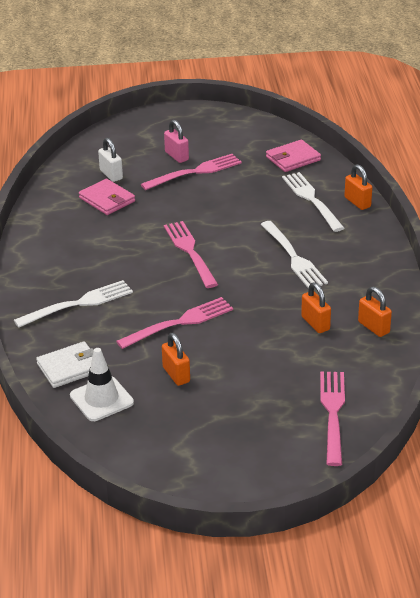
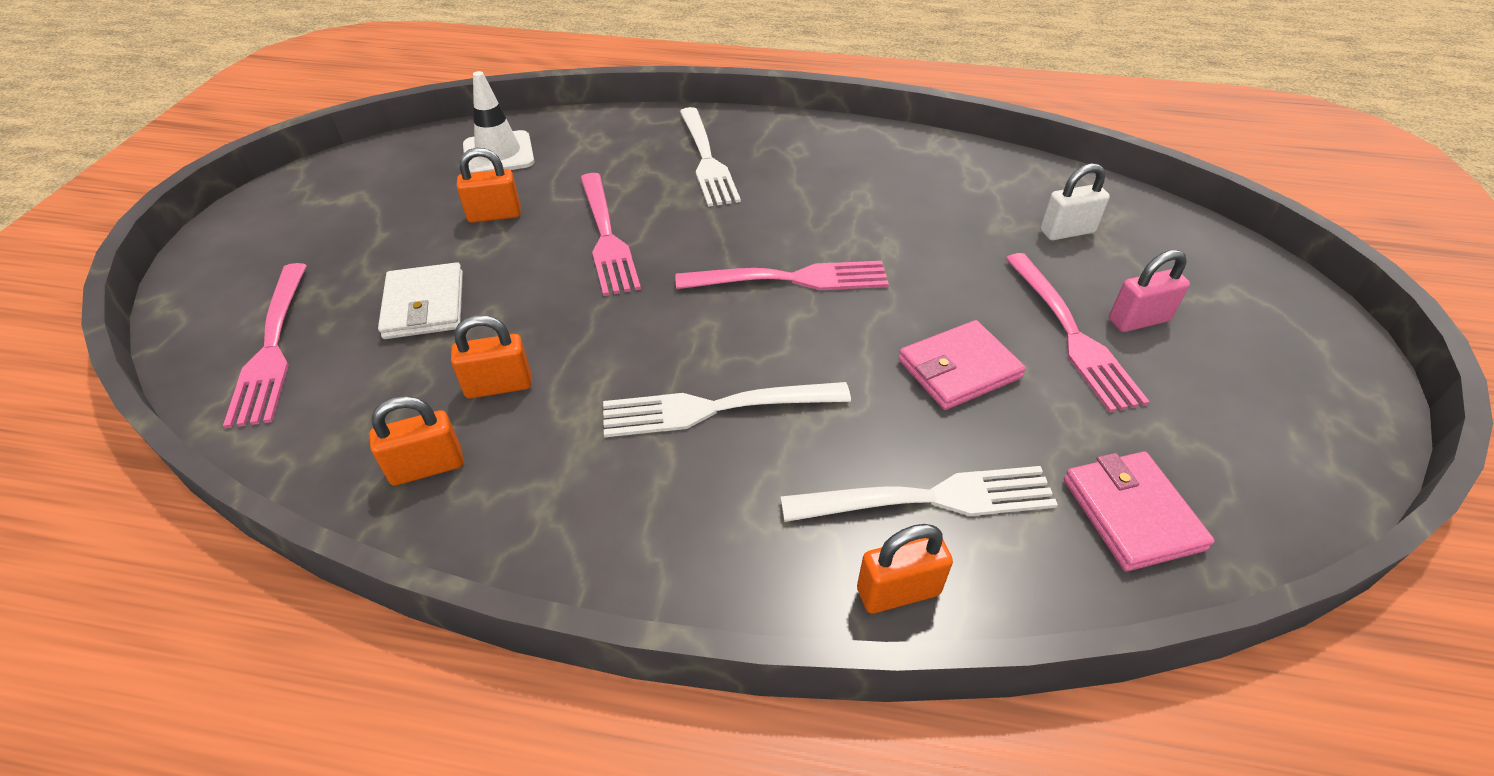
camera: 105 degrees right, 10 degrees up
(69, 367) = (577, 139): white wallet -> white wallet (424, 305)
(107, 199) = (982, 217): pink wallet -> pink wallet (959, 369)
(333, 413) = (272, 347): pink fork -> pink fork turned 60 degrees clockwise

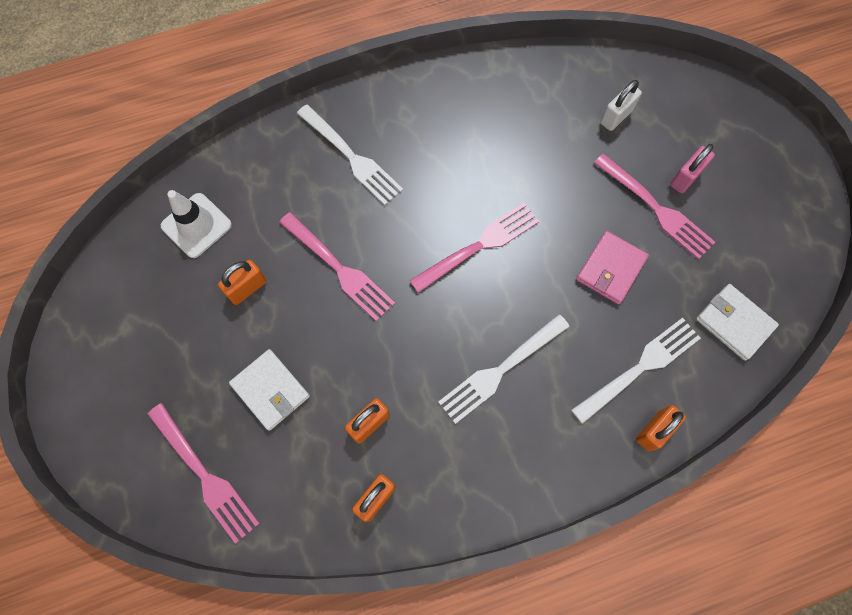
camera: 30 degrees left, 25 degrees up
(1131, 514) = (734, 323): pink wallet -> white wallet

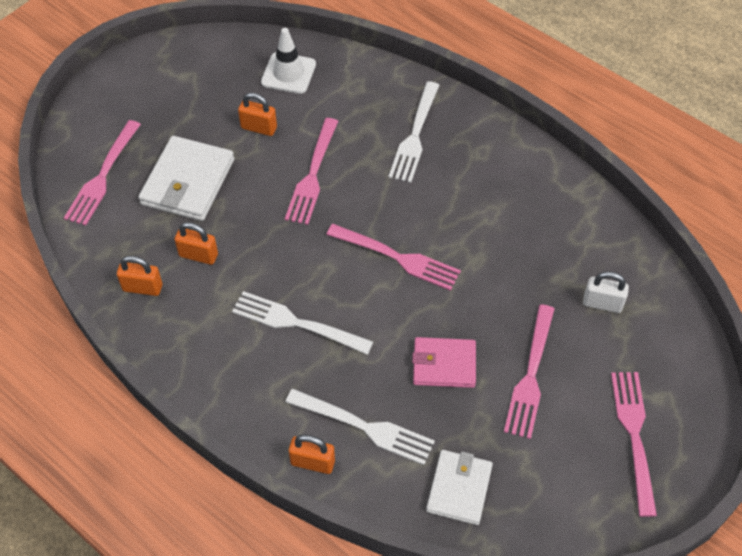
camera: 60 degrees right, 15 degrees down
(270, 390) = (188, 182): white wallet -> white wallet, size x1.52
(685, 178) = (581, 387): pink padlock -> none
(747, 167) = (634, 435): none -> pink fork

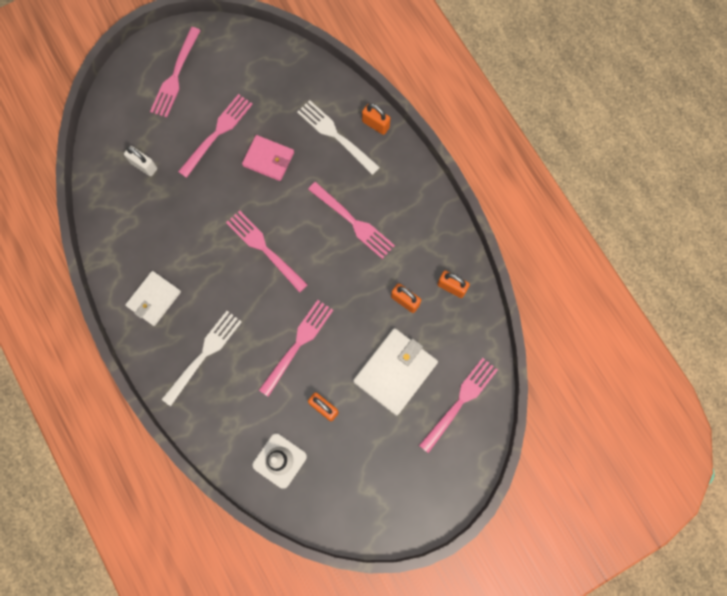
camera: 160 degrees left, 20 degrees up
(297, 323) = (353, 222): white fork -> pink fork
(459, 488) = (295, 80): white wallet -> white wallet (154, 299)

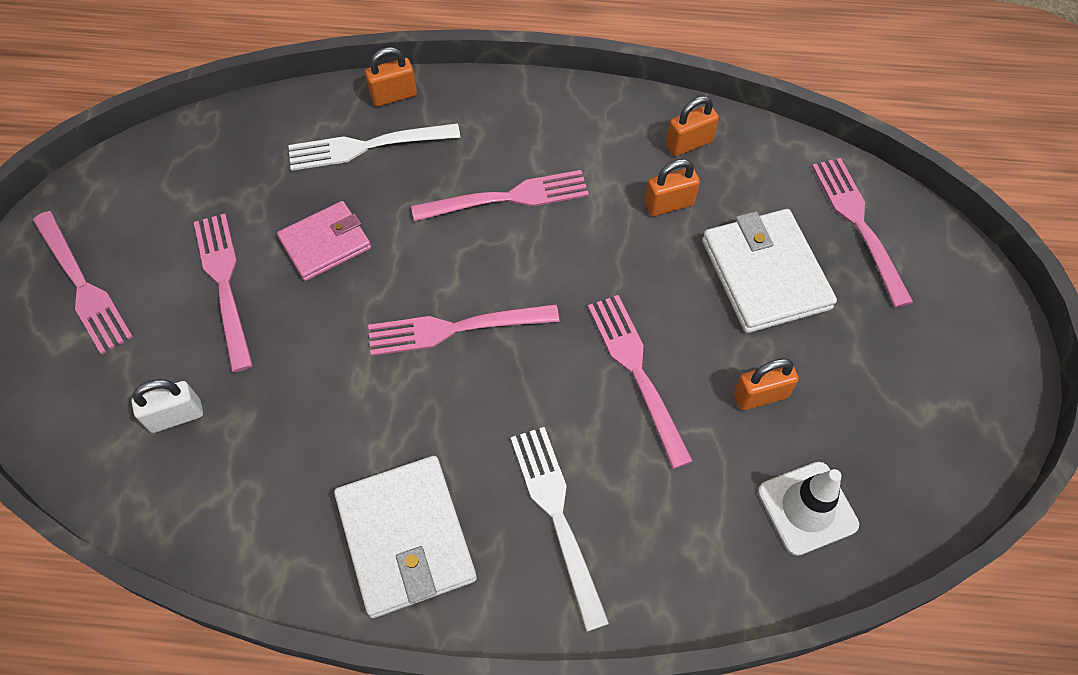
camera: 55 degrees left, 15 degrees down
(154, 299) = (406, 537): white wallet -> white wallet, size x1.52

